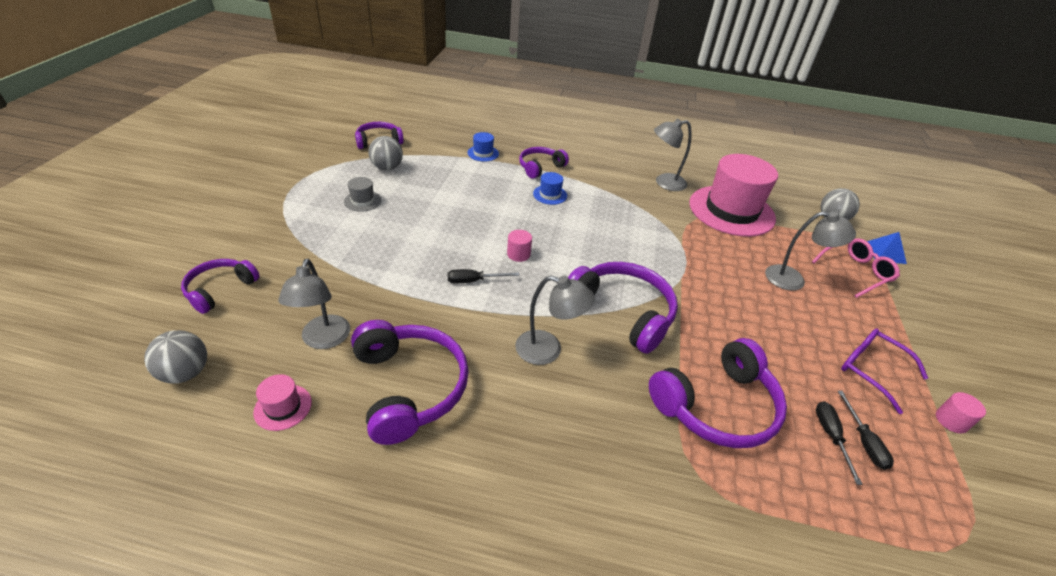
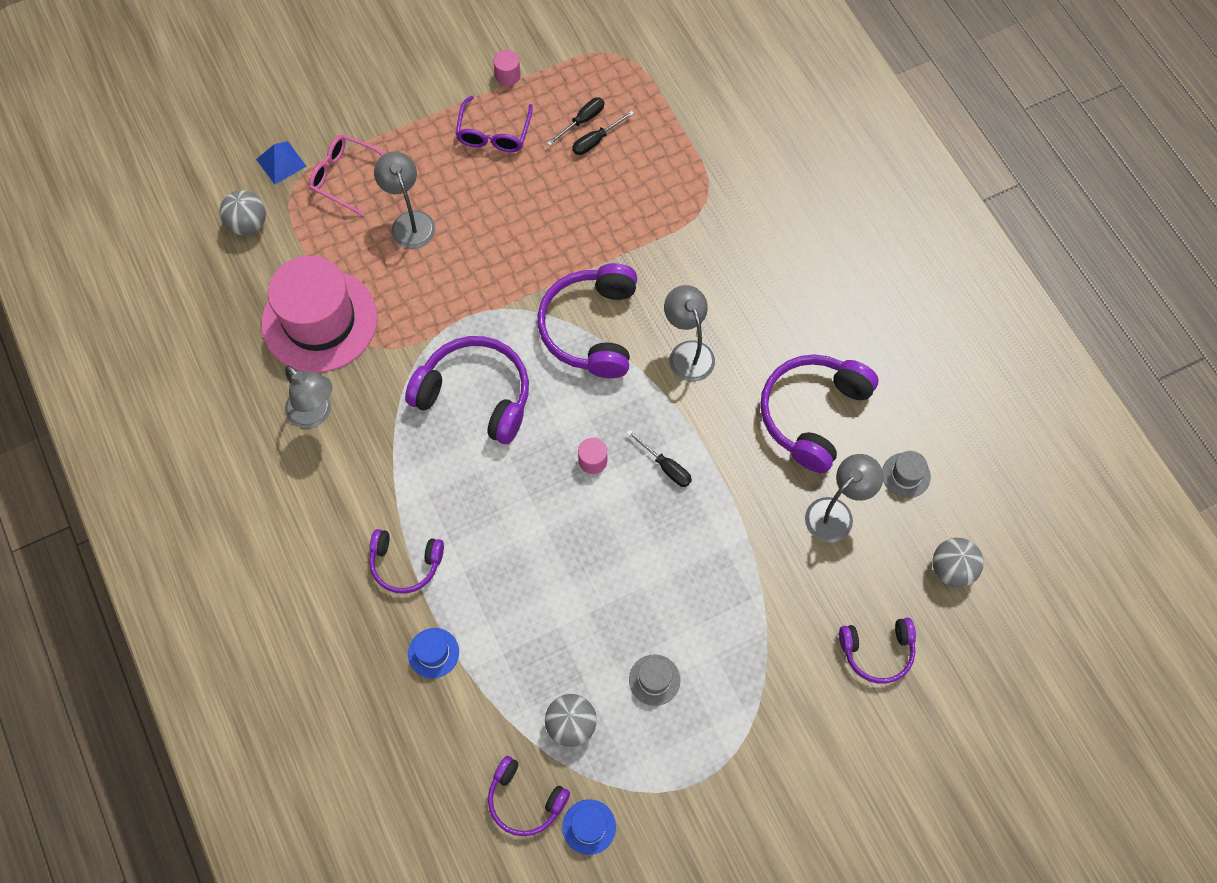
camera: 125 degrees left, 25 degrees up
(283, 407) = (906, 475): pink hat -> grey hat
(550, 195) = (458, 510): blue hat -> blue hat (589, 827)
(717, 406) = (634, 216): purple headphones -> purple headphones (475, 395)

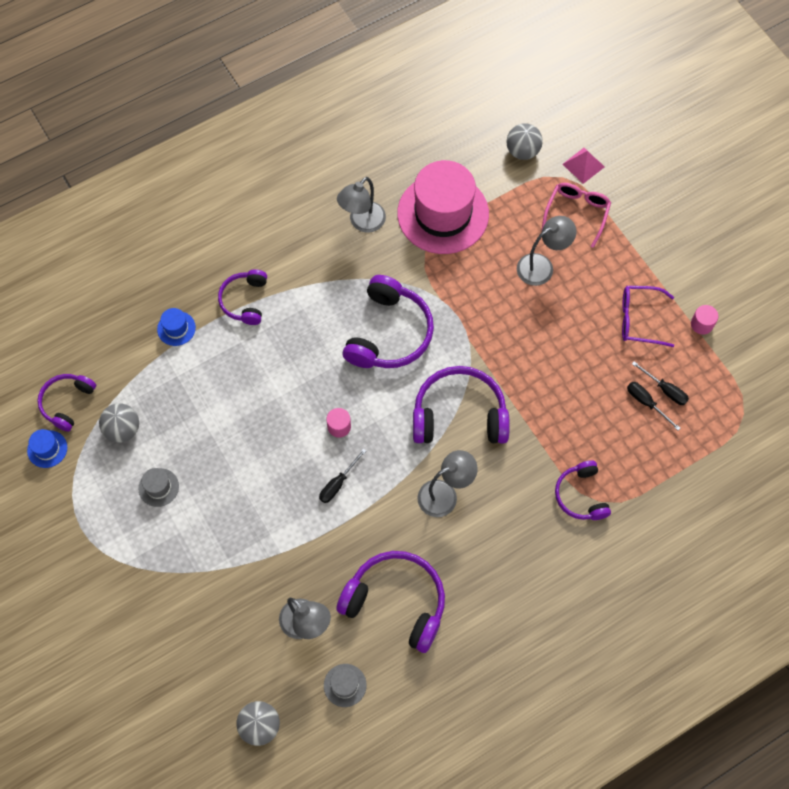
camera: 85 degrees right, 0 degrees up
(281, 162) = (583, 165): blue pyramid -> pink pyramid
(877, 651) = (185, 662): purple headphones -> purple headphones (581, 495)

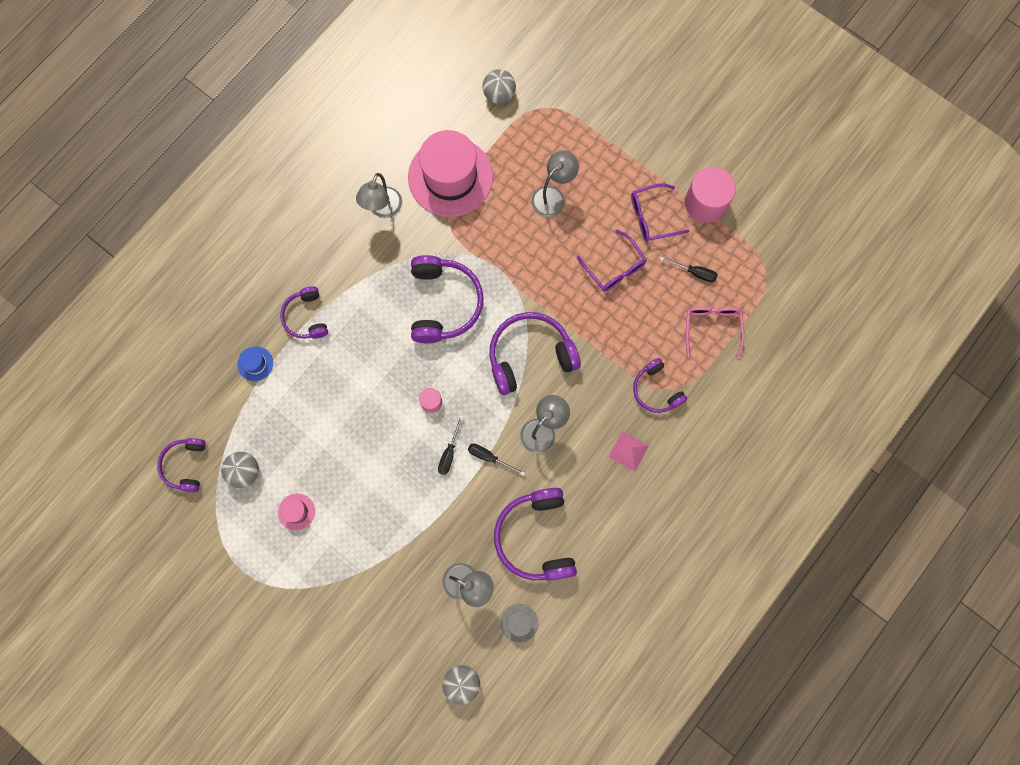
camera: 20 degrees left, 10 degrees up
(47, 449) = (185, 513): blue hat -> none
(158, 487) = (296, 511): grey hat -> pink hat
(396, 602) = (536, 537): purple headphones -> purple headphones turned 105 degrees counterclockwise
(577, 213) = (566, 137): pink glasses -> pink glasses (712, 328)
(581, 357) = (614, 267): none -> purple glasses
(583, 165) = (556, 90): pink pyramid -> pink pyramid (628, 451)
(646, 403) = (683, 289): black screwdriver -> black screwdriver (489, 457)
(702, 324) = (705, 203): pink cylinder -> pink cylinder, size x2.08

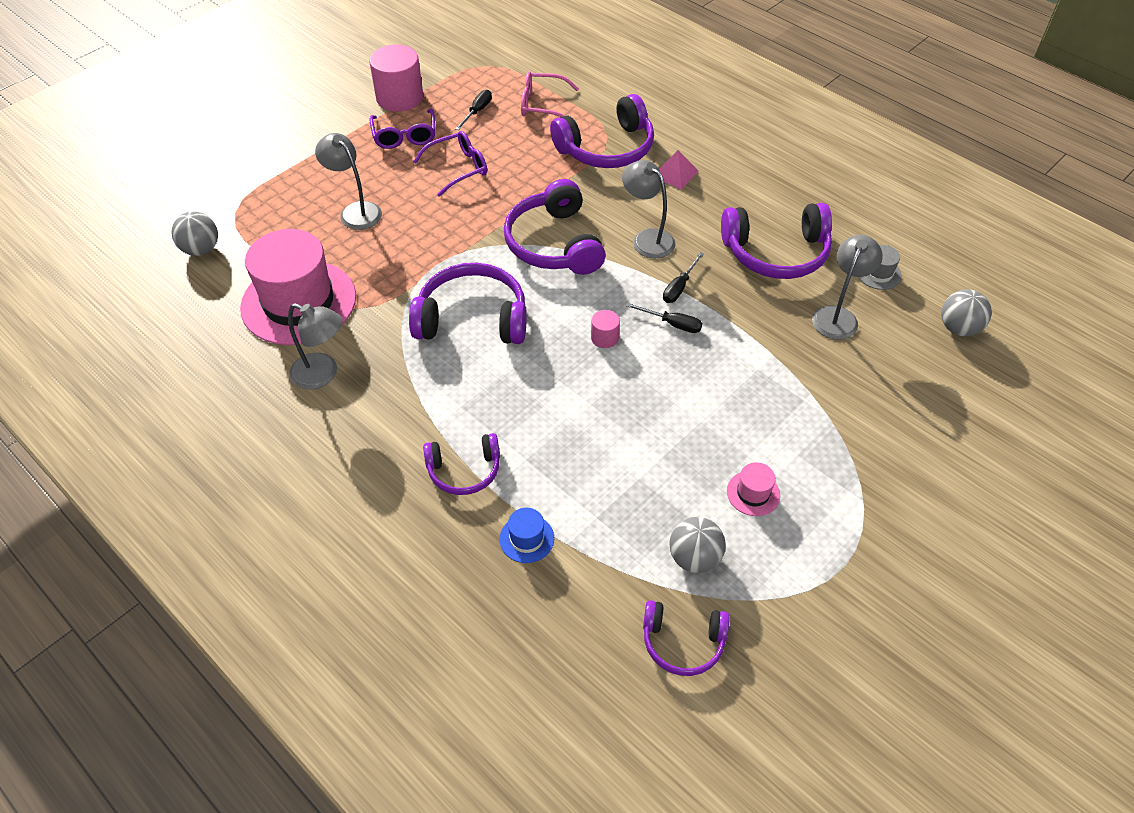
camera: 85 degrees left, 25 degrees down
(656, 390) = (607, 148): purple headphones -> purple headphones, size x1.68

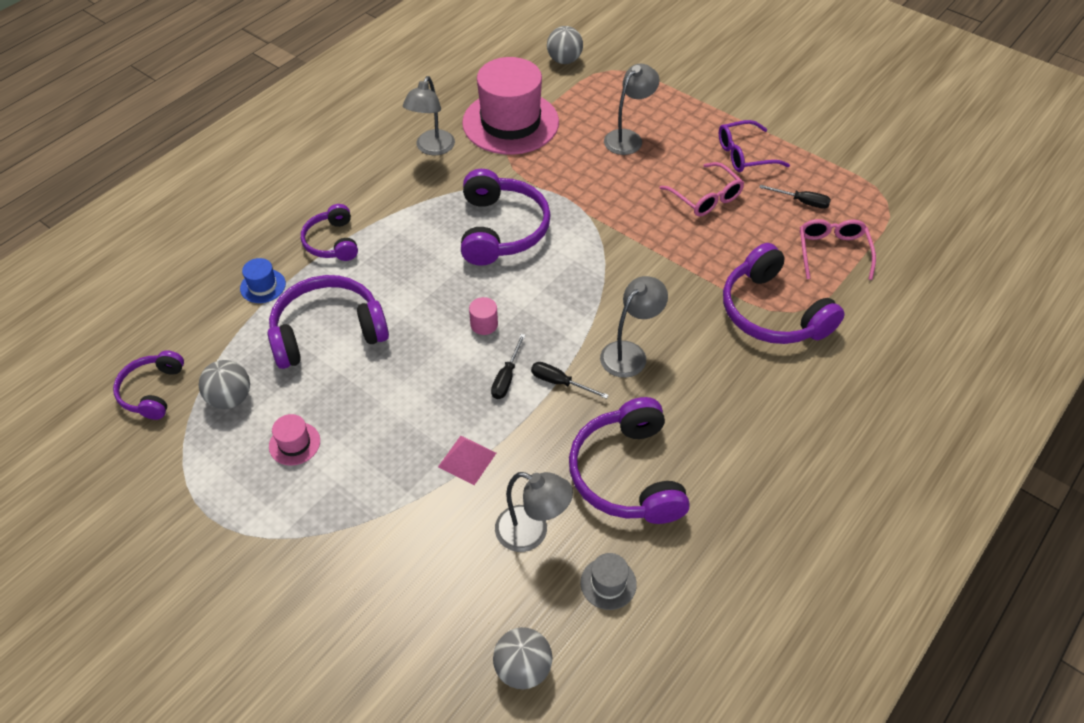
camera: 85 degrees right, 0 degrees up
(399, 97) = (804, 143): pink cylinder -> none
(458, 168) = (706, 198): purple glasses -> pink glasses
(554, 244) = (609, 278): purple headphones -> purple headphones (328, 331)
(675, 173) = (745, 376): pink pyramid -> pink pyramid (467, 460)

